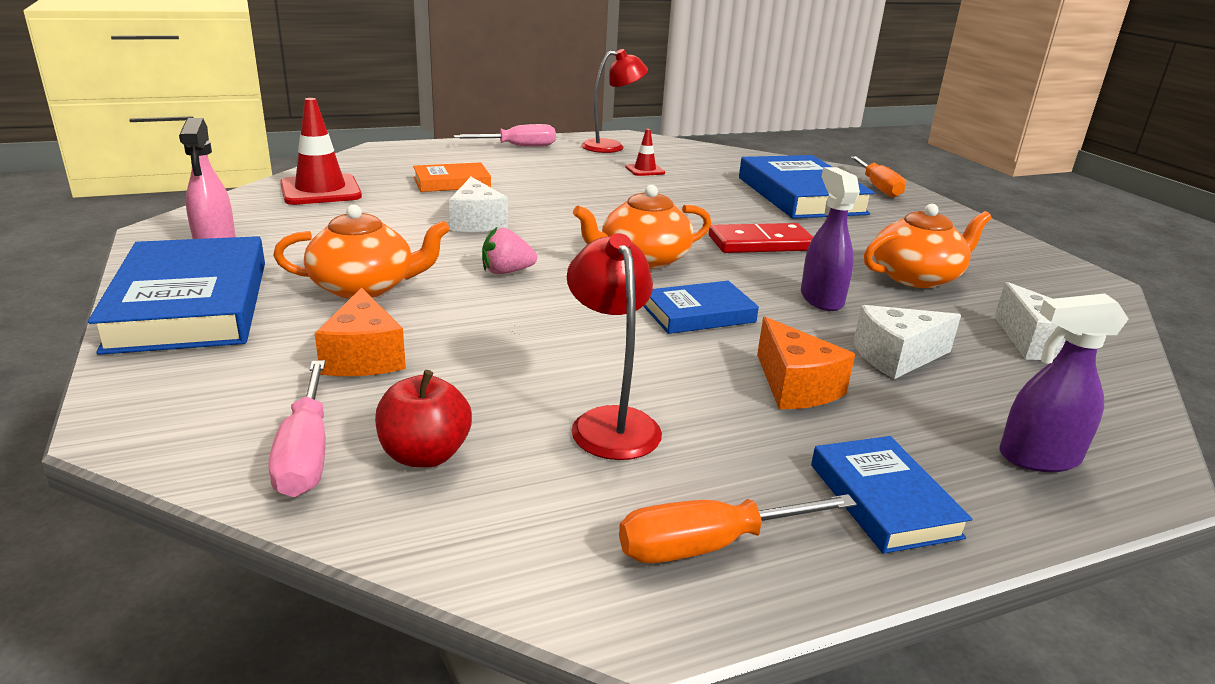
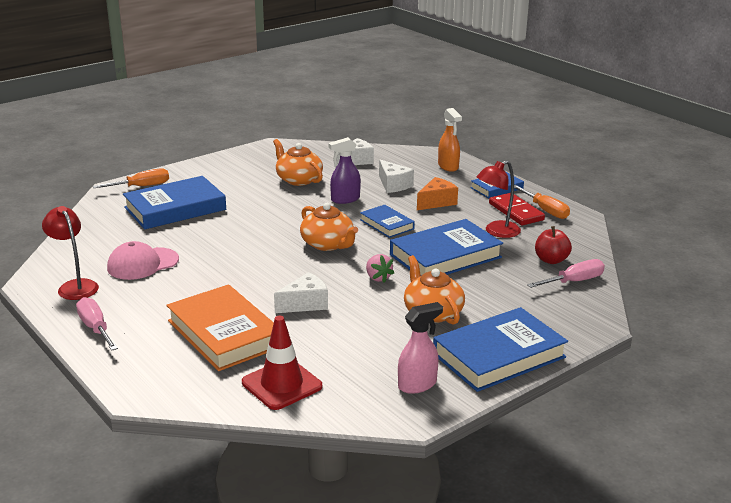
camera: 105 degrees left, 0 degrees up
(364, 357) = (500, 291): orange cheese -> none
(452, 183) = (225, 333): orange book -> orange book, size x1.84
(538, 338) = (445, 256): none -> blue book
(645, 170) = (142, 264): red traffic cone -> pink cap
(760, 243) = (278, 216): red domino -> red domino (516, 212)
(1038, 457) = (448, 166): purple spray bottle -> orange spray bottle

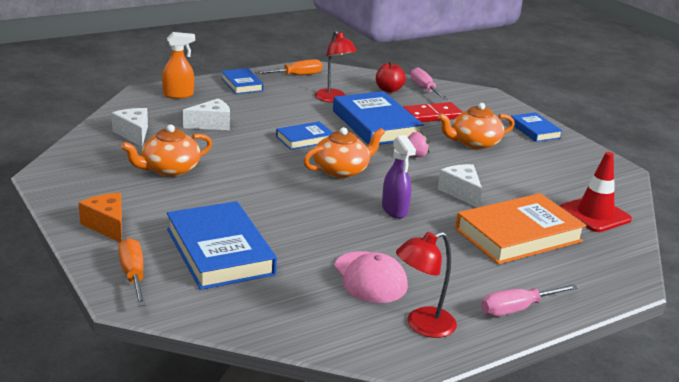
camera: 85 degrees left, 0 degrees up
(345, 199) = (237, 151): purple spray bottle -> purple spray bottle (395, 210)
(417, 385) = (580, 163): pink spray bottle -> none
(437, 202) = (262, 112): orange cheese -> orange cheese (107, 226)
(498, 355) = (534, 130): blue book -> blue book, size x0.54
(516, 212) = (295, 86): red domino -> red domino (432, 115)

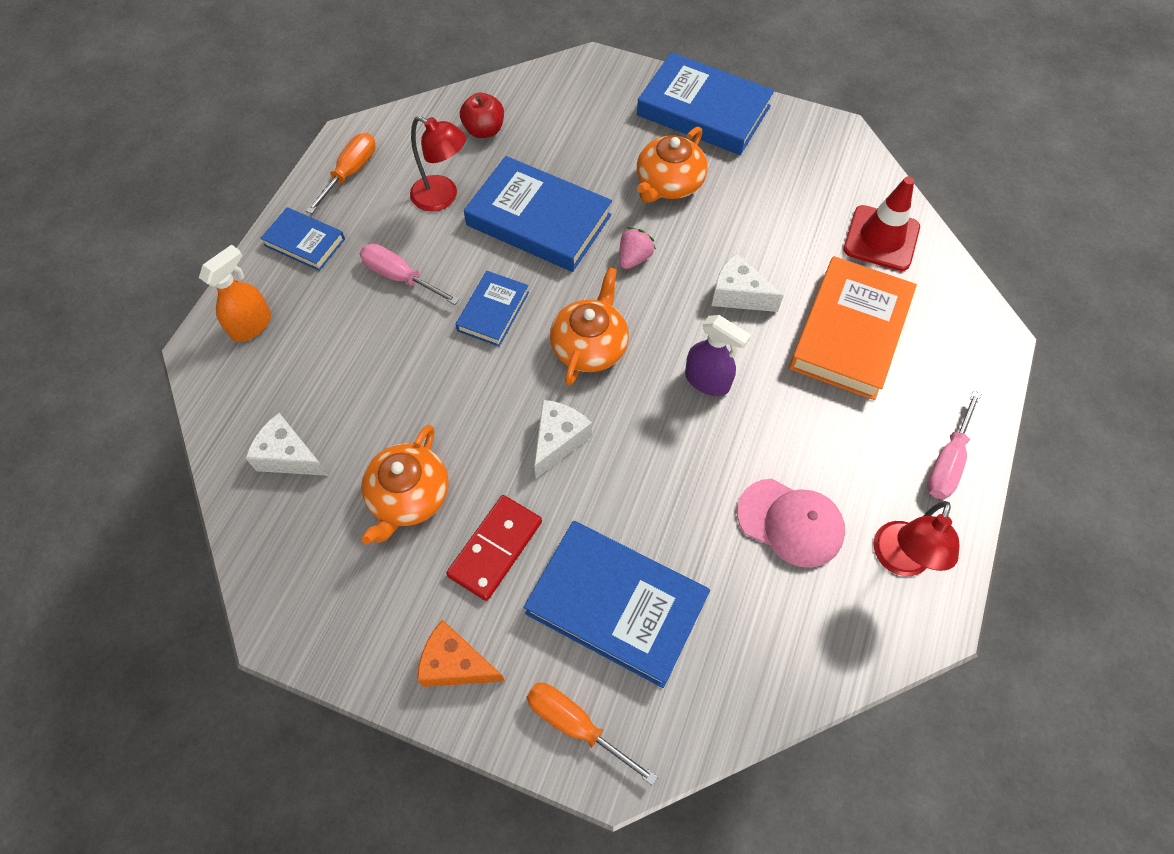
camera: 35 degrees left, 35 degrees up
(211, 124) = (359, 362): white cheese -> white cheese (558, 440)
(424, 89) = (521, 100): pink screwdriver -> pink screwdriver (400, 277)
(432, 115) = (578, 155): red domino -> red domino (495, 548)
(534, 130) = (703, 111): blue book -> blue book, size x1.84

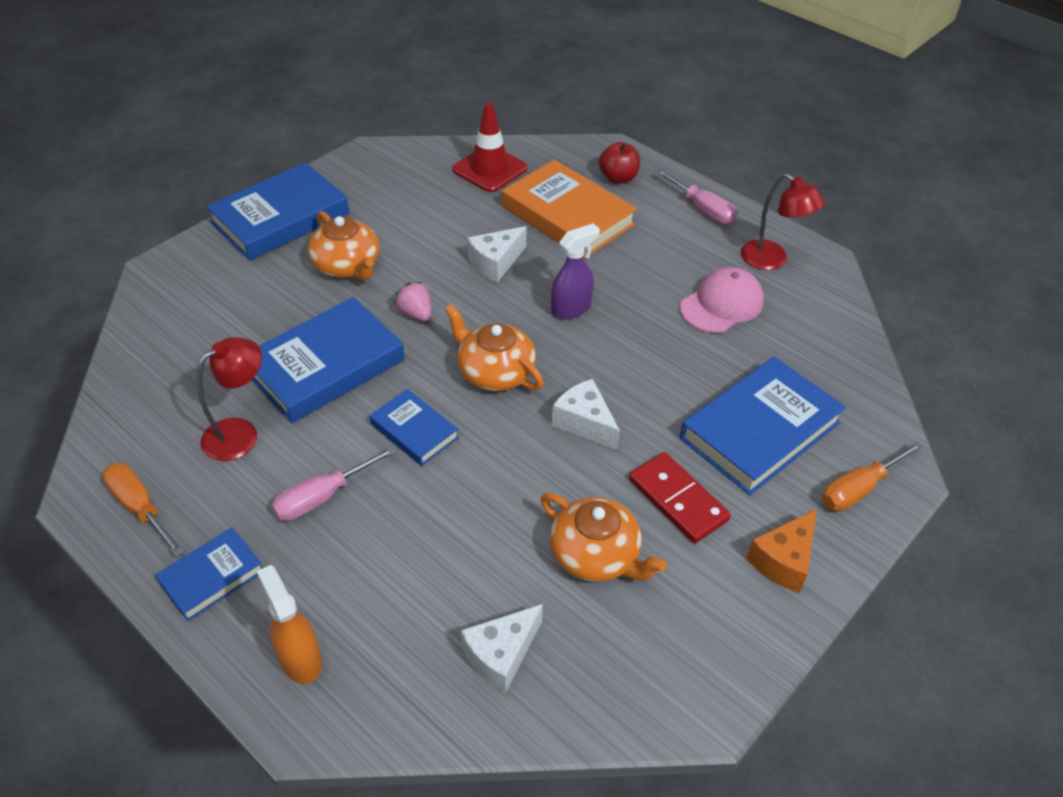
camera: 70 degrees left, 15 degrees down
(484, 130) = (175, 375): red apple -> red apple (618, 178)

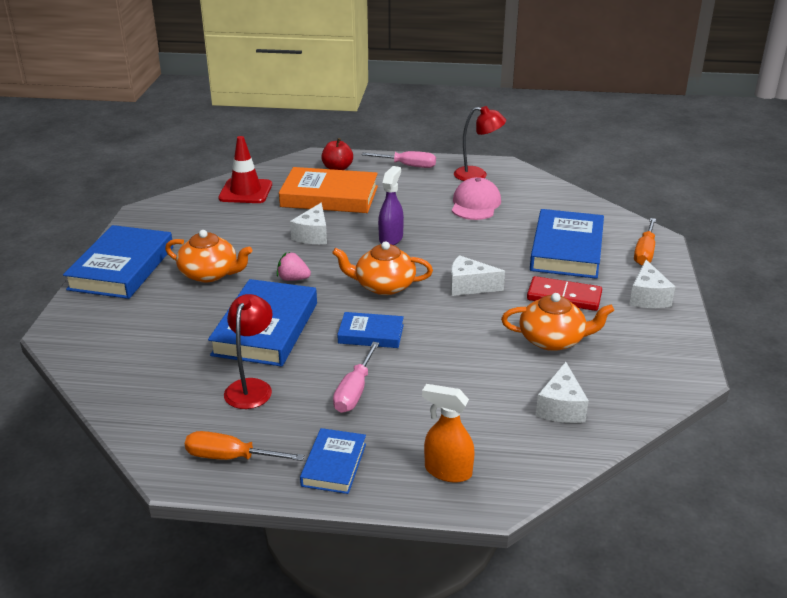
camera: 35 degrees left, 15 degrees down
(783, 560) = (647, 297): orange cheese -> white cheese

